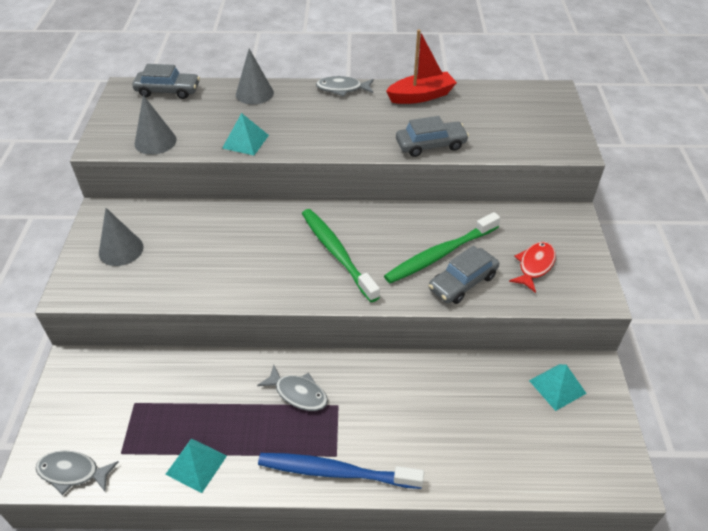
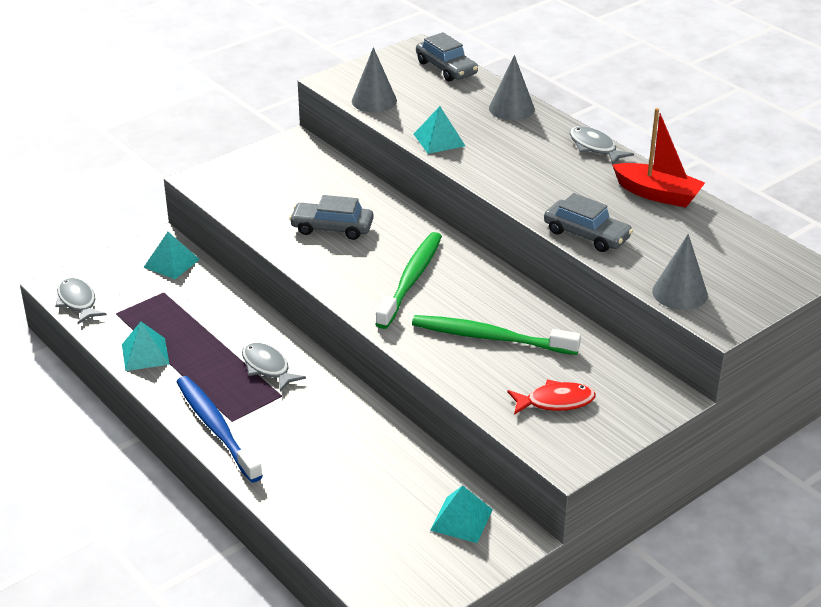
camera: 50 degrees right, 10 degrees down
(105, 375) = (171, 263): none -> turquoise pyramid
(121, 250) = (269, 175): grey cone -> grey cone (679, 293)
(298, 393) = (267, 367): grey fish -> grey fish turned 150 degrees clockwise
(462, 282) = (472, 367): grey car -> grey car (332, 228)

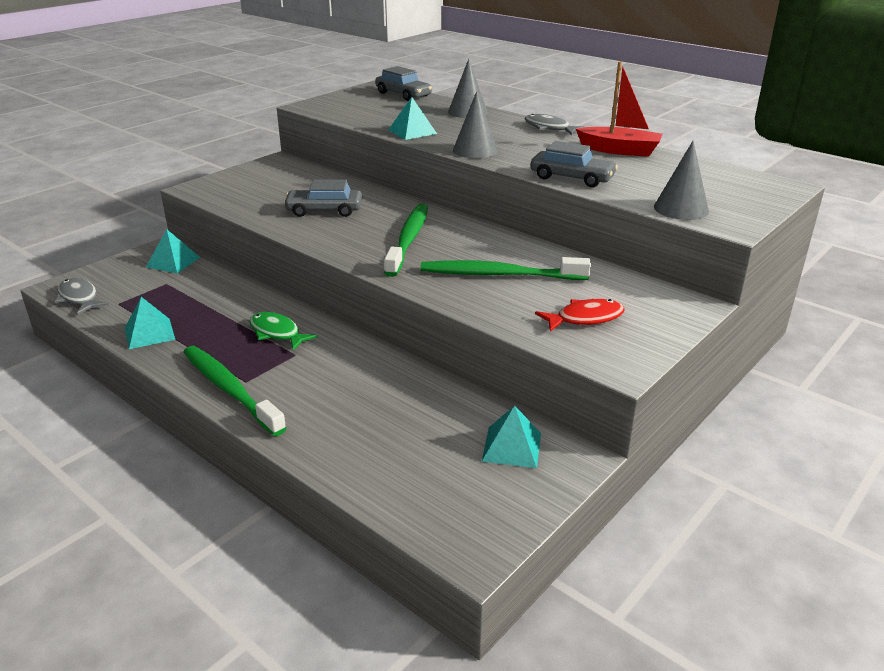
camera: 10 degrees left, 5 degrees down
(216, 428) = (230, 390): blue toothbrush -> green toothbrush
(267, 367) = (277, 333): grey fish -> green fish
(374, 101) = (347, 114): grey cone -> grey cone (475, 150)

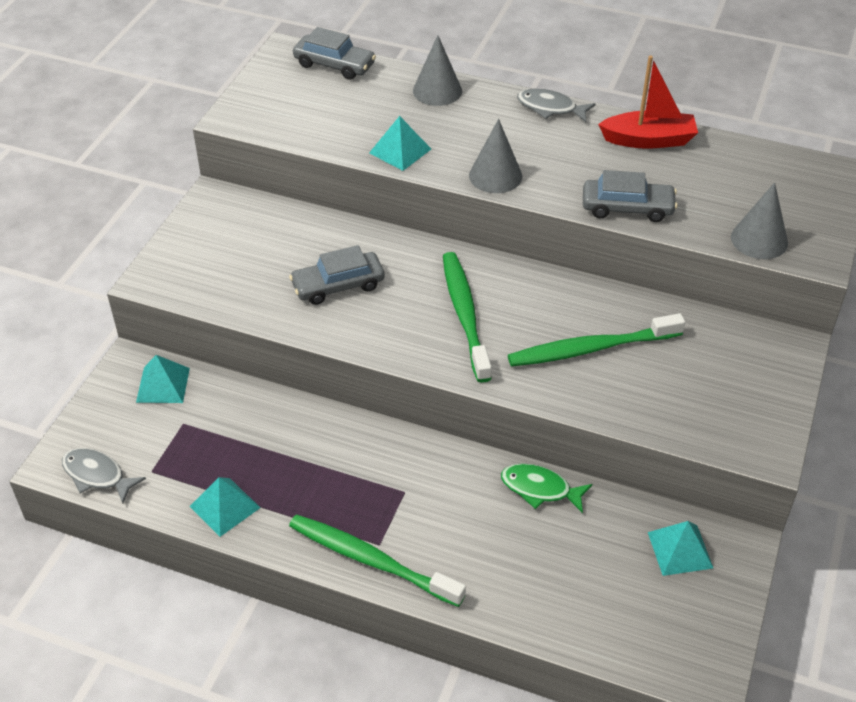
camera: 20 degrees left, 15 degrees up
(277, 333) = (364, 466): green fish -> green fish (540, 489)
(585, 318) = (705, 394): red fish -> none

